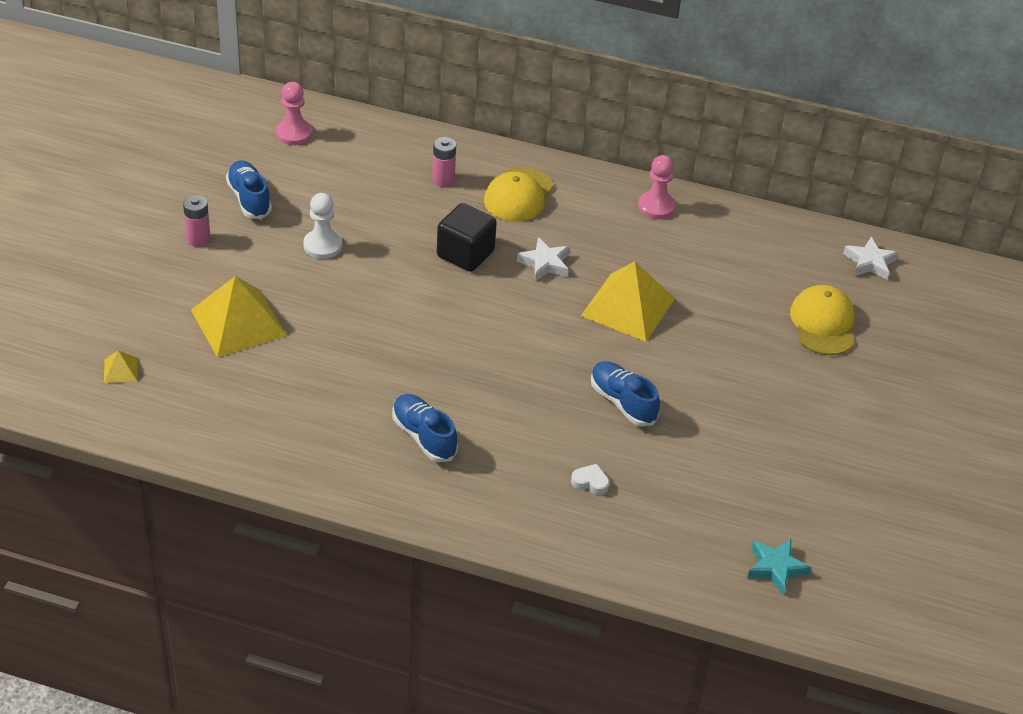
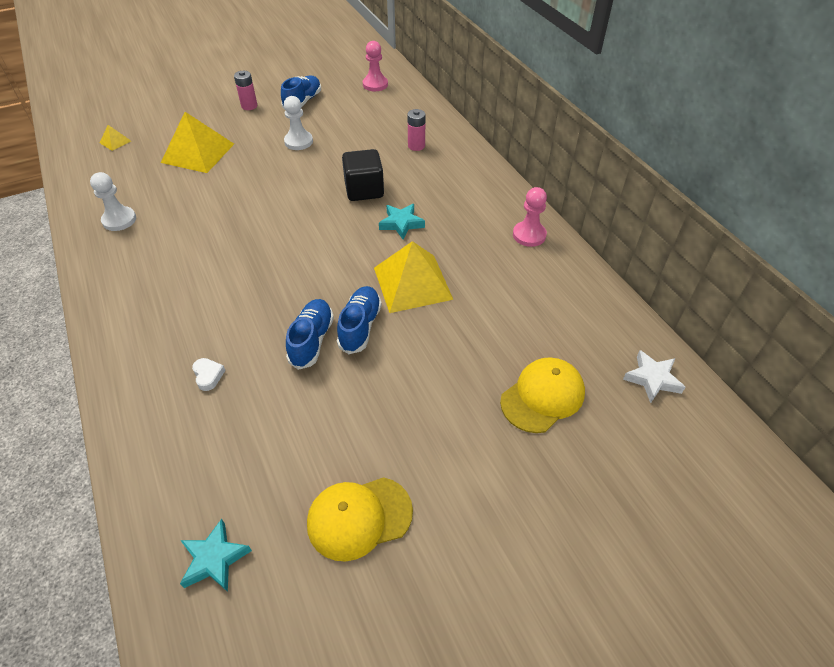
camera: 50 degrees right, 5 degrees up
(286, 434) = (119, 220): none -> white pawn
(424, 437) = (174, 272): blue shoe -> blue shoe (360, 326)
(518, 195) = (447, 177): yellow cap -> yellow cap (359, 517)
(545, 263) = (401, 223): white star -> turquoise star

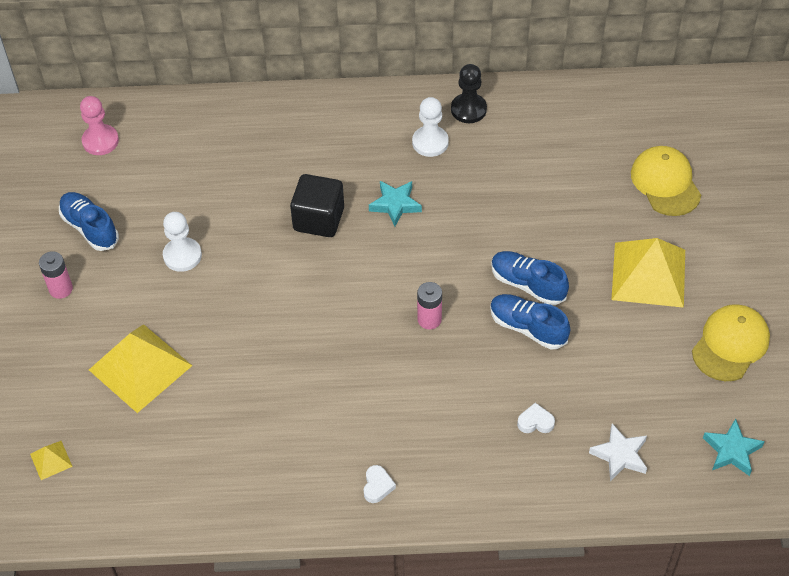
camera: 65 degrees left, 5 degrees up
(119, 220) = (239, 473): white pawn -> white pawn (430, 142)
(120, 294) = (377, 486): none -> white heart
(359, 517) = (730, 344): yellow cap -> yellow cap turned 150 degrees counterclockwise
(412, 283) = (489, 225): yellow pyramid -> yellow pyramid (648, 274)
(416, 146) = (263, 145): pink battery -> pink battery (429, 319)
(529, 235) = (468, 109): pink pawn -> black pawn
(652, 379) = (678, 105): white star -> white star (620, 455)

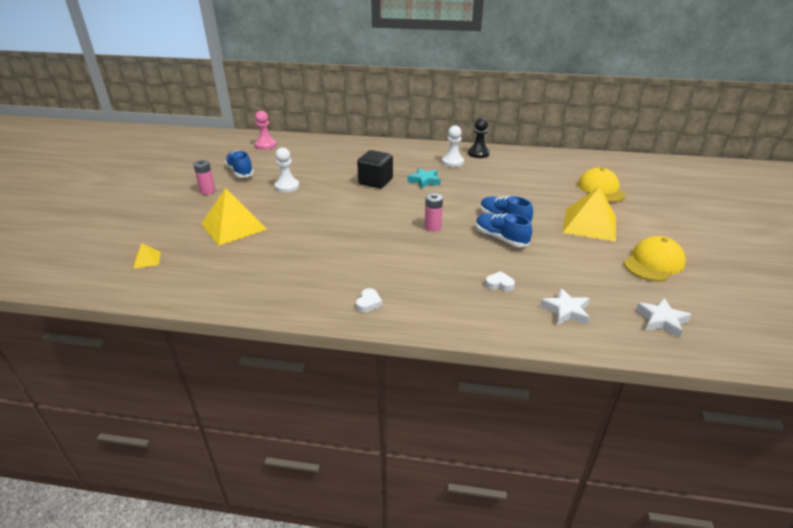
camera: 10 degrees right, 20 degrees down
(732, 450) = (661, 320): turquoise star -> white star

